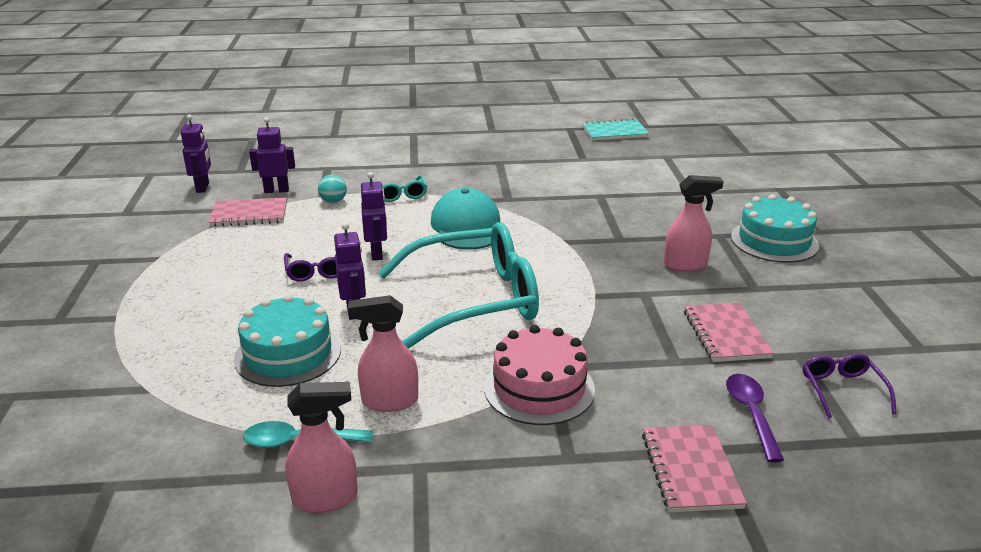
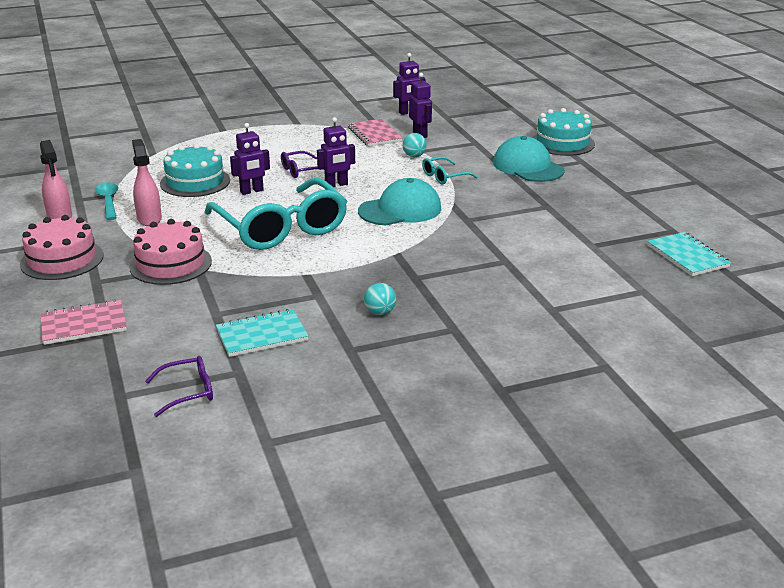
camera: 75 degrees right, 0 degrees up
(407, 155) = (528, 167): none -> turquoise cap
(487, 494) = (62, 260): none -> pink cake
(685, 265) = (380, 312): pink spray bottle -> turquoise ball
(726, 334) = (262, 335): pink notebook -> turquoise notebook
(751, 414) = (150, 348): purple spoon -> none
(774, 241) = (458, 361): turquoise cake -> turquoise cake (562, 143)

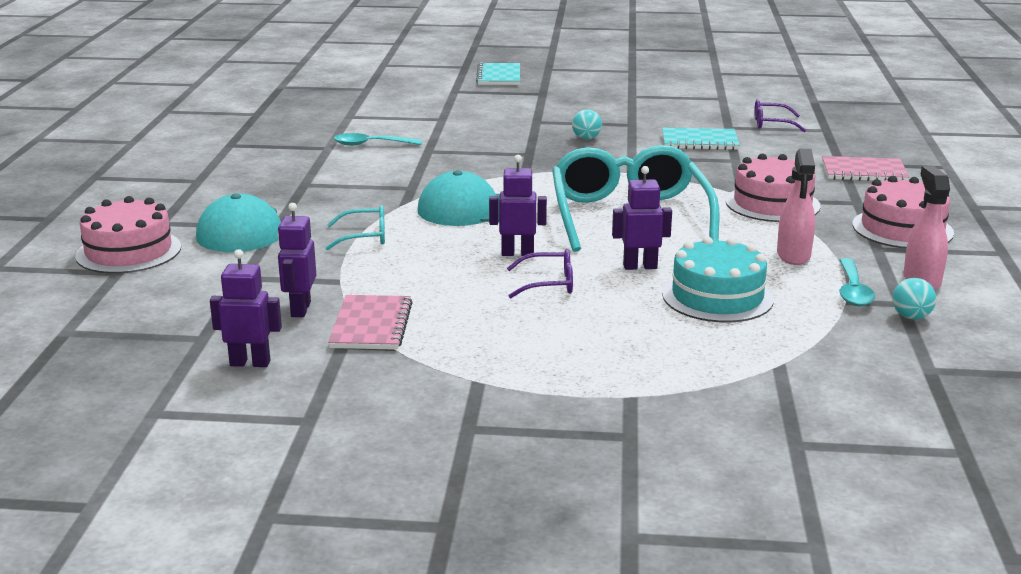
camera: 155 degrees left, 5 degrees down
(414, 156) = (361, 274): turquoise ball -> turquoise ball (911, 317)
(562, 143) = (129, 251): turquoise cake -> pink cake
(563, 257) = (371, 144): none -> turquoise spoon
(687, 256) = (263, 127): turquoise notebook -> turquoise notebook (499, 76)

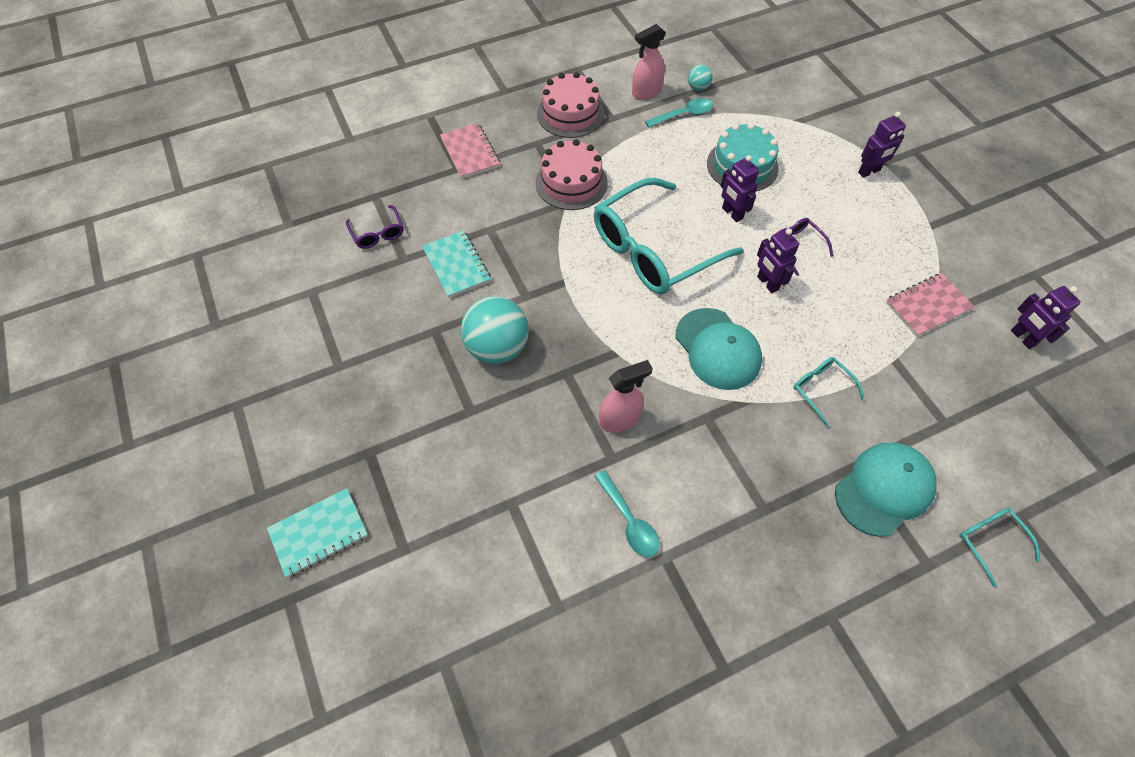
camera: 120 degrees left, 35 degrees up
(129, 251) = (989, 541): pink cake -> turquoise glasses
(300, 309) = (948, 356): purple robot -> purple robot (869, 171)
(586, 138) = (497, 347): turquoise ball -> turquoise ball, size x2.14
(793, 256) = (654, 150): pink spray bottle -> pink spray bottle (620, 418)

